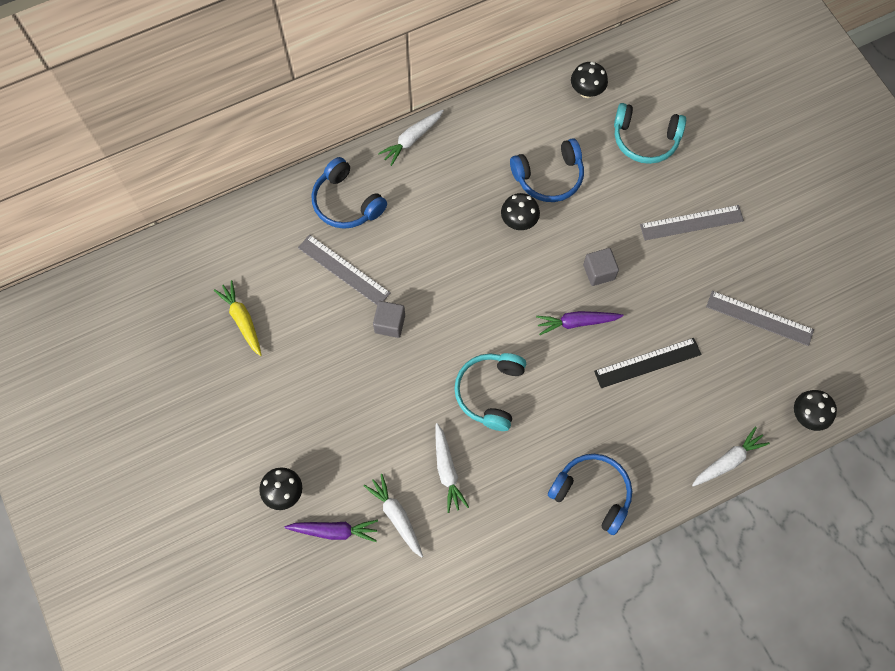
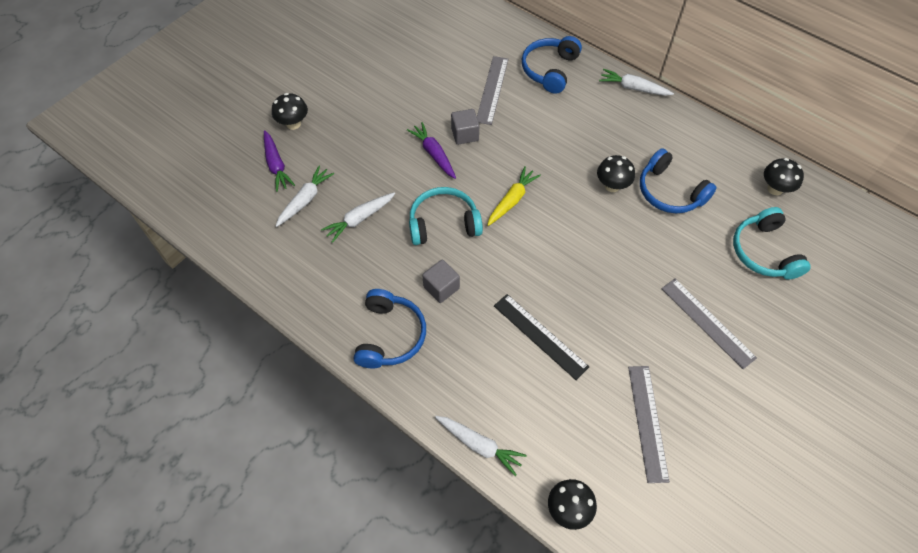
camera: 65 degrees right, 10 degrees down
(242, 320) = (416, 49): yellow carrot -> yellow carrot (512, 200)
(576, 323) = (545, 264): purple carrot -> purple carrot (433, 154)
(599, 272) = (605, 263): grey cube -> grey cube (441, 287)

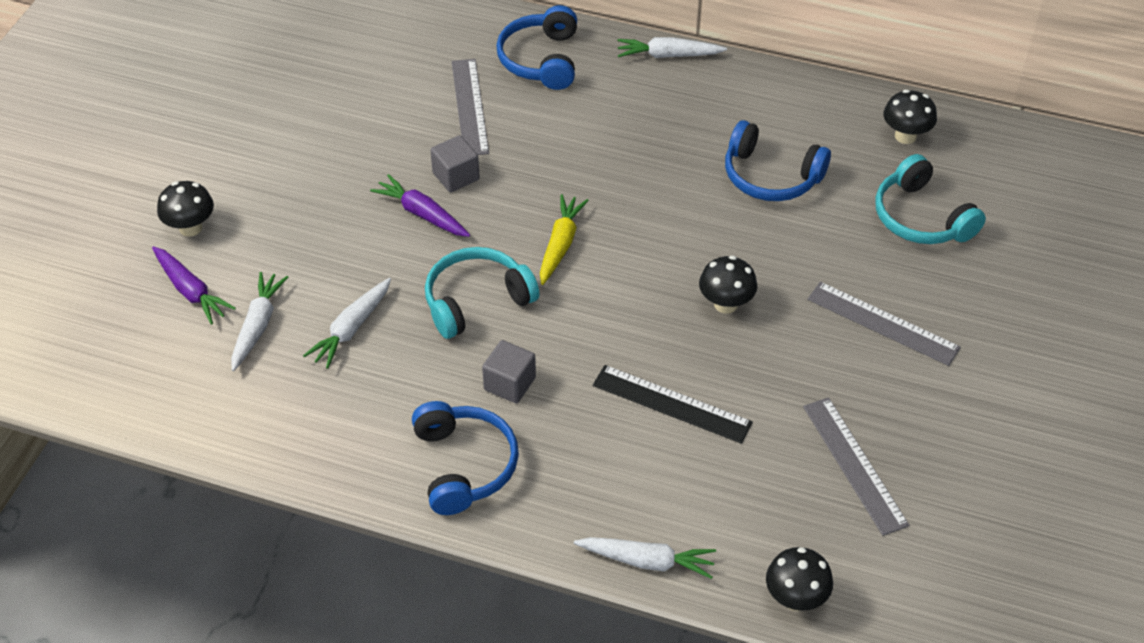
camera: 20 degrees left, 10 degrees down
(612, 186) = (690, 189): black mushroom -> black mushroom (725, 304)

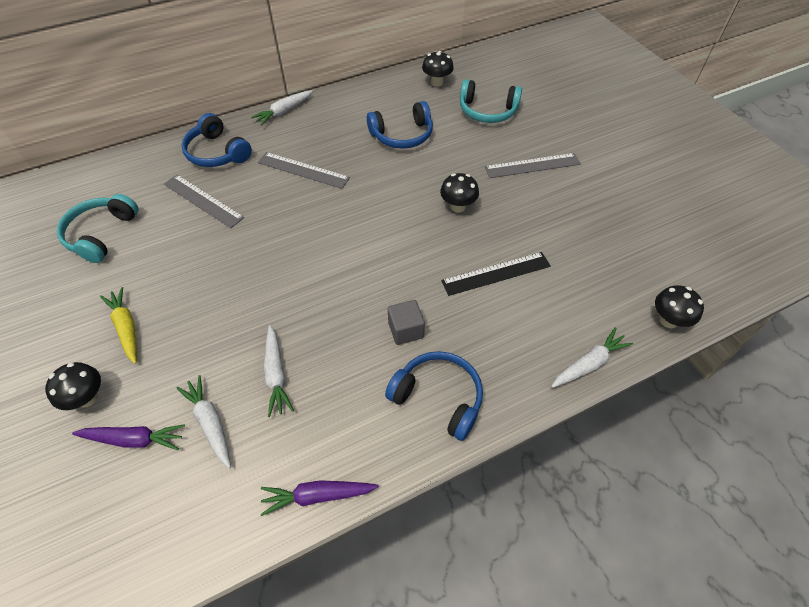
camera: 45 degrees left, 5 degrees up
(422, 214) = (242, 276): purple carrot -> purple carrot (317, 496)
(456, 176) = (239, 242): grey cube -> none
(476, 301) = (332, 300): turquoise headphones -> turquoise headphones (101, 234)
(560, 244) = (341, 236): yellow carrot -> yellow carrot (126, 328)
(854, 465) = (605, 236): grey ruler -> grey ruler (303, 170)

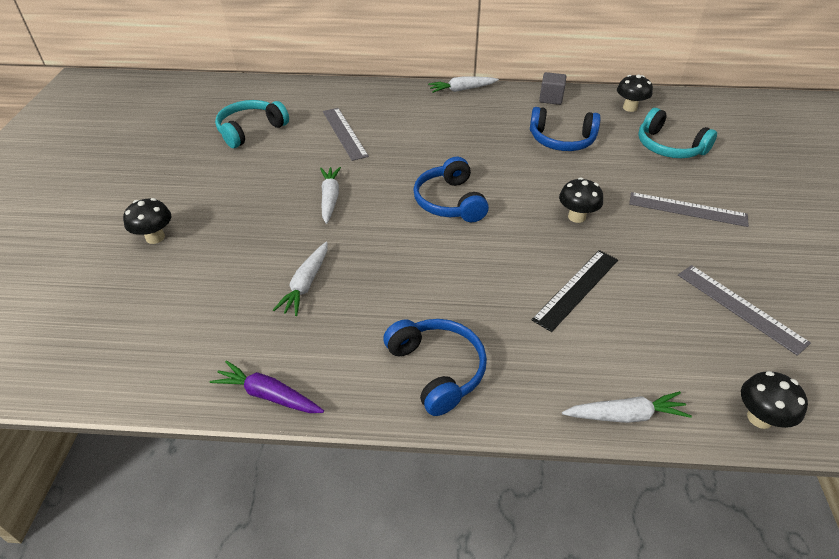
camera: 30 degrees right, 10 degrees down
(126, 328) = (219, 201): yellow carrot -> none
(134, 439) = (164, 281): purple carrot -> none
(210, 423) = (227, 296): white carrot -> white carrot (330, 198)
(217, 153) = (382, 102): blue headphones -> blue headphones (449, 202)
(303, 170) = (446, 138): grey ruler -> grey ruler (740, 307)
(406, 330) = (447, 299): grey cube -> grey cube (551, 98)
(496, 273) = (576, 289): black ruler -> black ruler turned 60 degrees counterclockwise

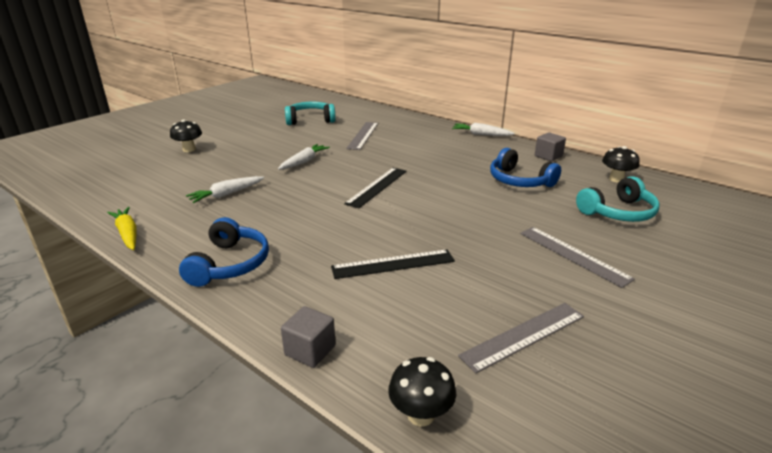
camera: 35 degrees right, 15 degrees down
(268, 395) = (127, 234): purple carrot -> yellow carrot
(449, 202) = (377, 187): blue headphones -> black ruler
(576, 217) = (461, 225): black mushroom -> none
(625, 415) = (310, 350): white carrot -> grey cube
(669, 147) = (618, 212): turquoise headphones -> turquoise headphones turned 105 degrees counterclockwise
(740, 307) = (523, 336): grey ruler -> grey ruler turned 60 degrees clockwise

